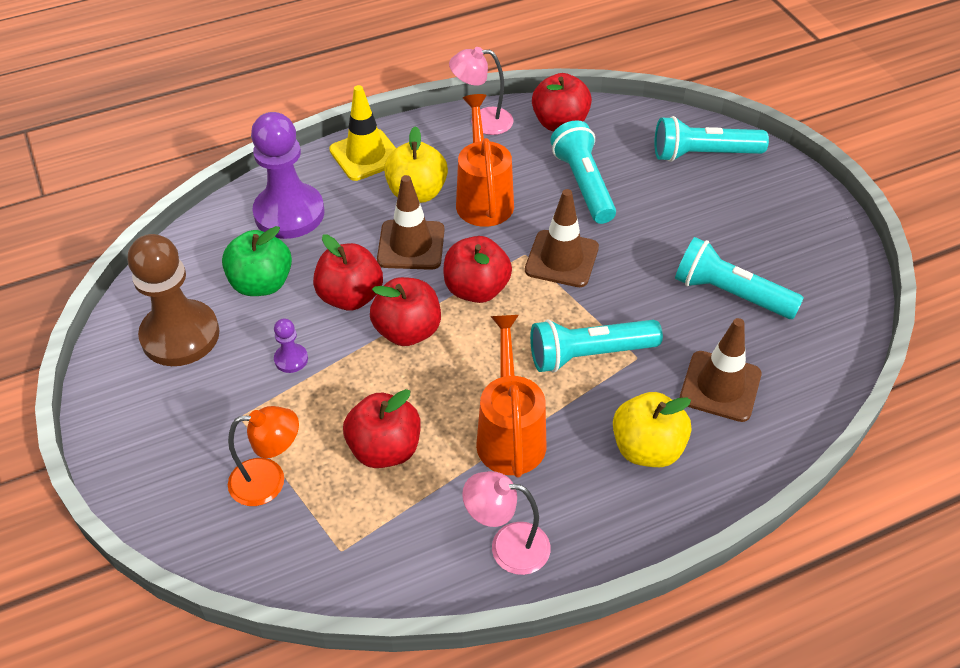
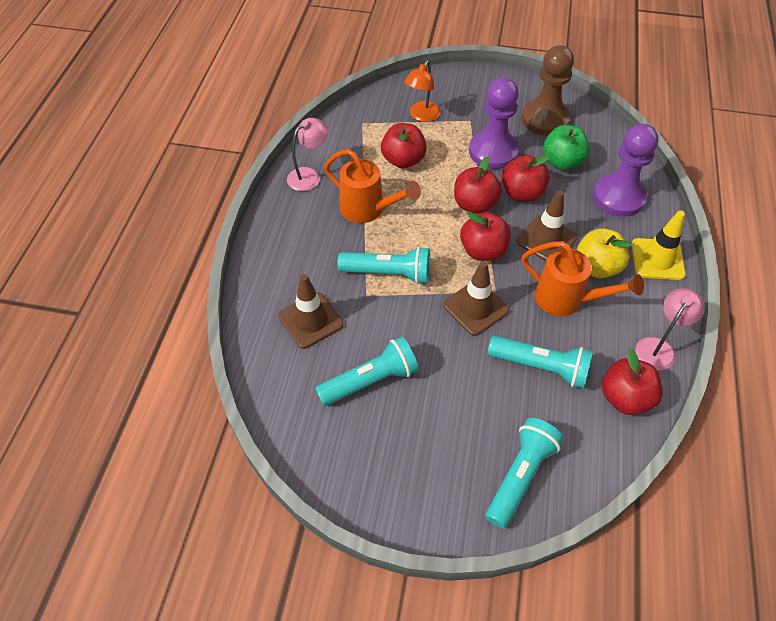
camera: 125 degrees right, 5 degrees up
(291, 359) = (493, 151): purple pawn -> purple pawn, size x2.35
(589, 354) = (388, 273): turquoise flashlight -> turquoise flashlight turned 75 degrees clockwise
(647, 448) = (306, 259): yellow apple -> none

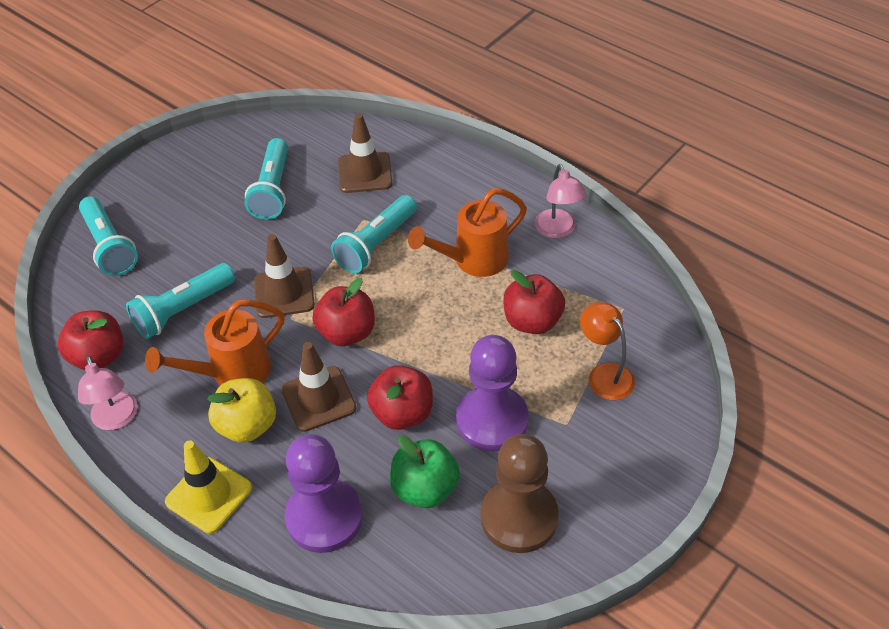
camera: 120 degrees right, 5 degrees down
(475, 204) = (416, 357): red apple -> none

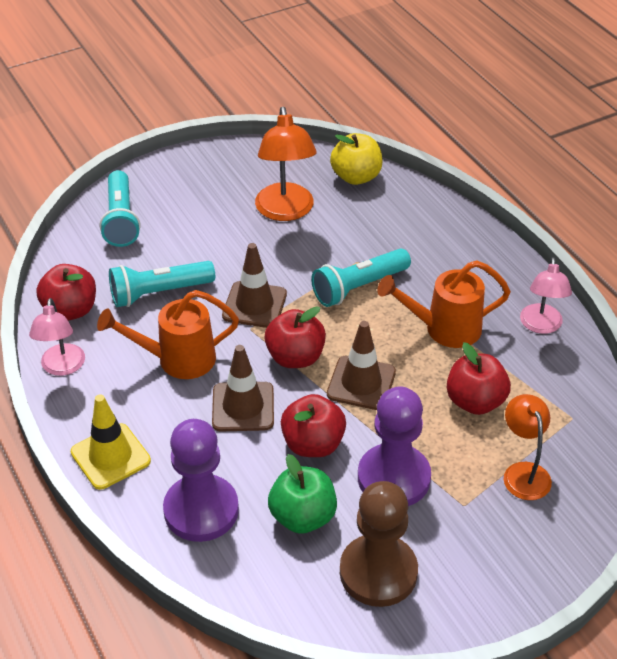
camera: 20 degrees right, 5 degrees down
(247, 425) = (170, 409): yellow apple -> yellow apple (356, 177)
(272, 190) = (285, 211): turquoise flashlight -> orange lamp
(365, 173) = (378, 220): brown traffic cone -> brown traffic cone (361, 383)

